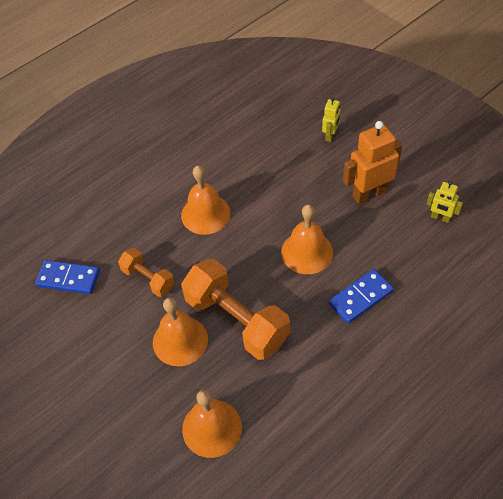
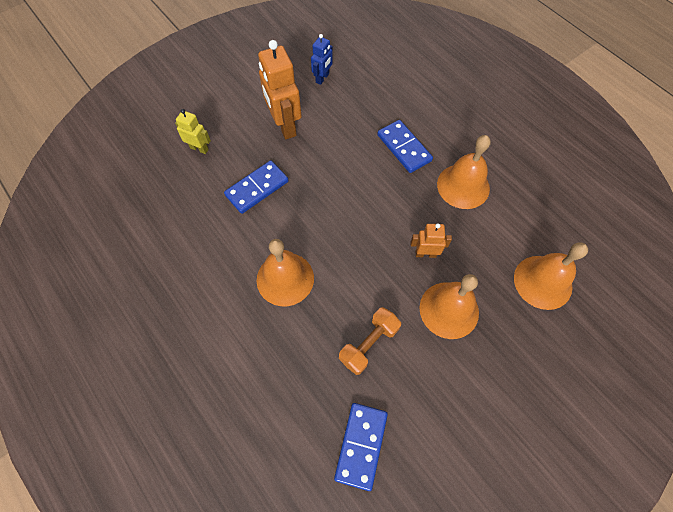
camera: 90 degrees left, 10 degrees up
(236, 320) = (425, 254): orange dumbbell -> orange robot
(293, 182) = (257, 188): none -> blue domino
(307, 252) = (349, 185): orange bell -> orange bell (463, 186)
(440, 218) = (322, 78): yellow robot -> blue robot

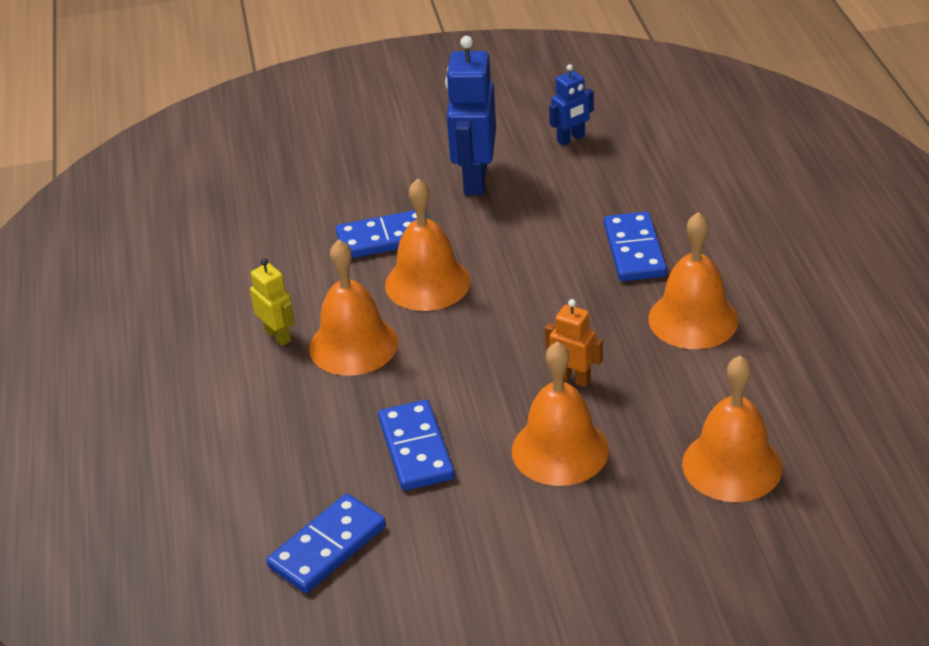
camera: 30 degrees right, 25 degrees down
(199, 148) = (338, 174): yellow robot -> yellow robot (278, 335)
(284, 126) = (474, 179): orange robot -> blue robot
(302, 213) = (427, 283): none -> orange bell
(369, 344) = (416, 449): orange dumbbell -> blue domino

